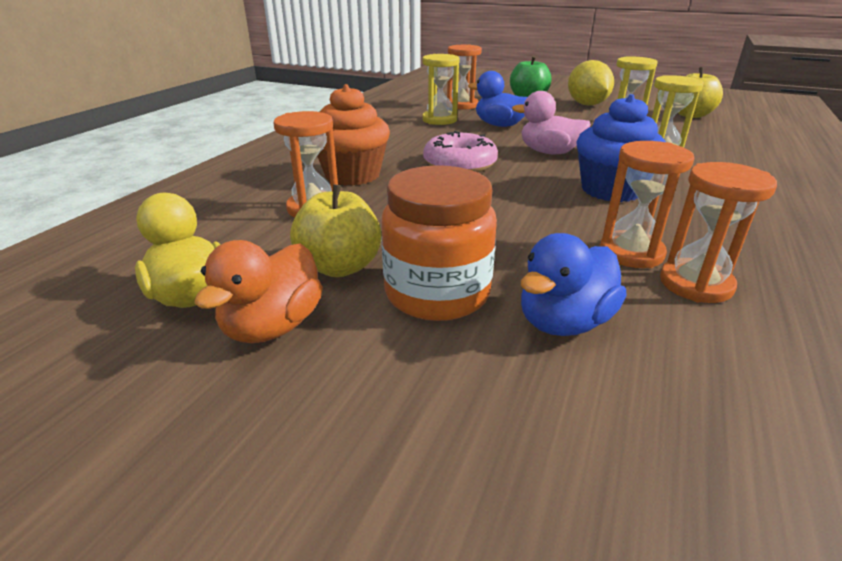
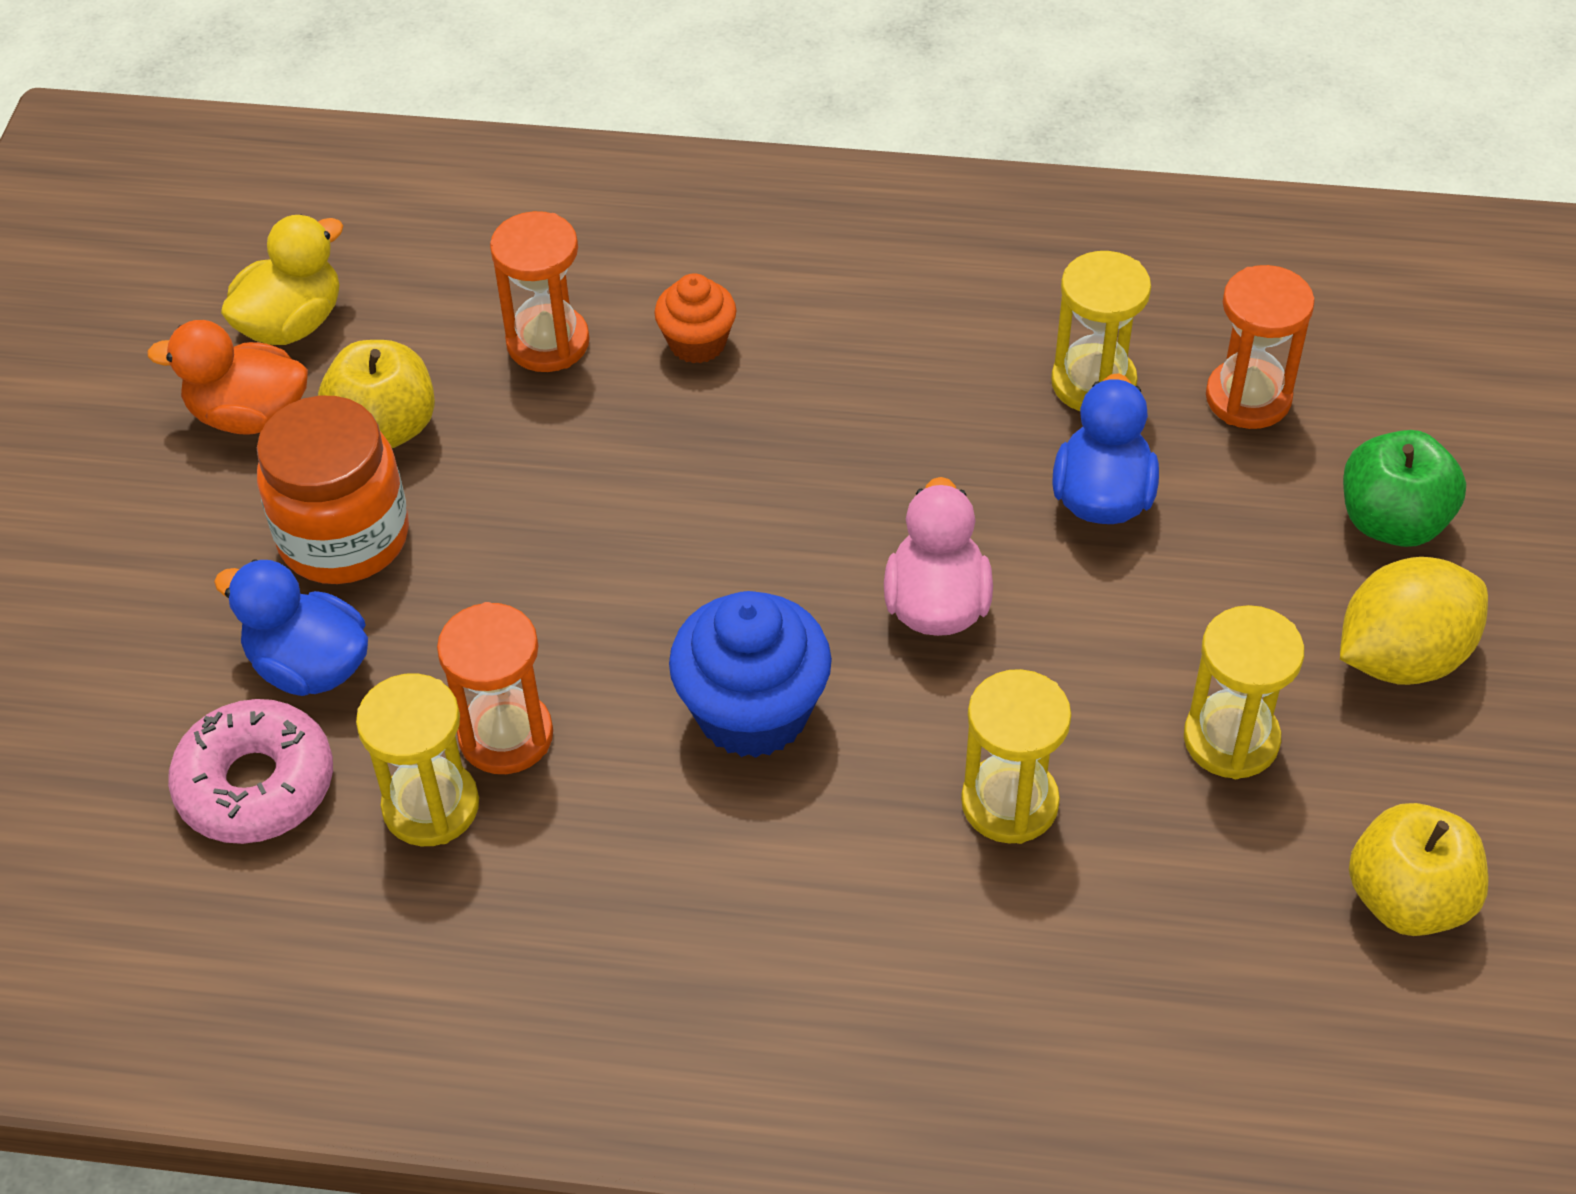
camera: 75 degrees right, 20 degrees up
(352, 175) = (697, 343): orange cupcake -> orange cupcake, size x0.58
(459, 164) = (807, 474): pink donut -> pink donut (256, 785)
(695, 284) = (431, 806): orange hourglass -> yellow hourglass

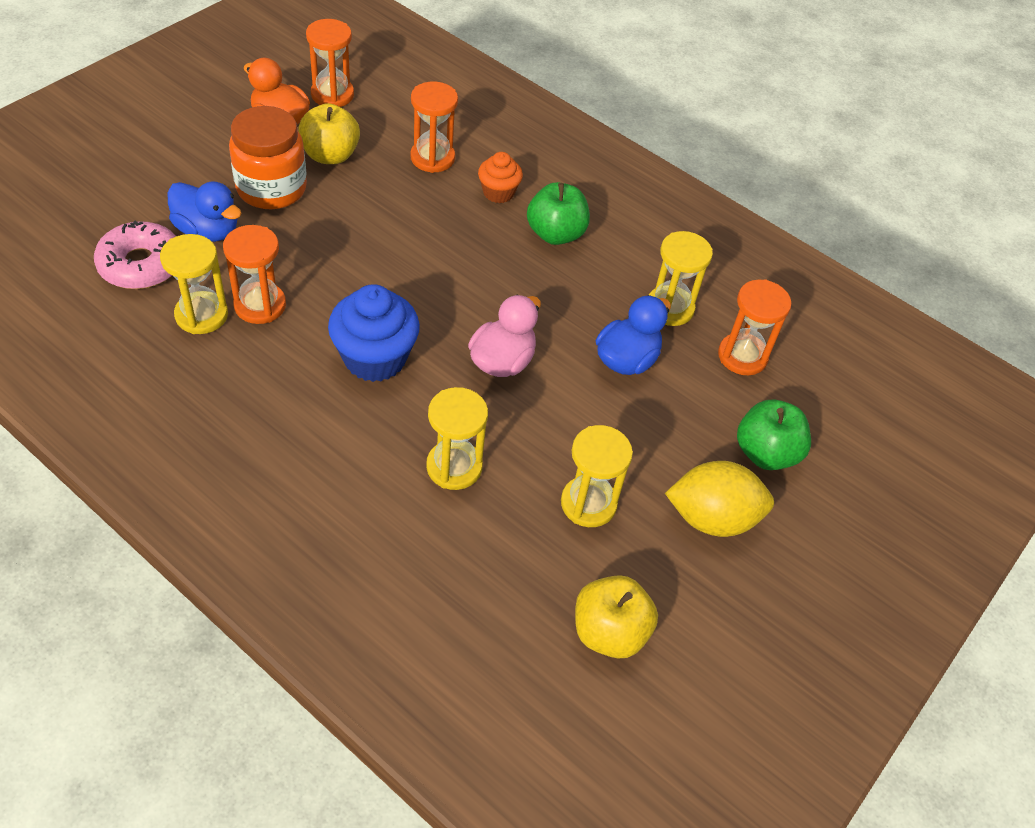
camera: 25 degrees right, 0 degrees up
(292, 323) = (332, 95): yellow duck -> orange hourglass
(309, 666) = (208, 231): blue duck -> blue duck turned 150 degrees clockwise
(838, 361) = (555, 234): none -> green apple

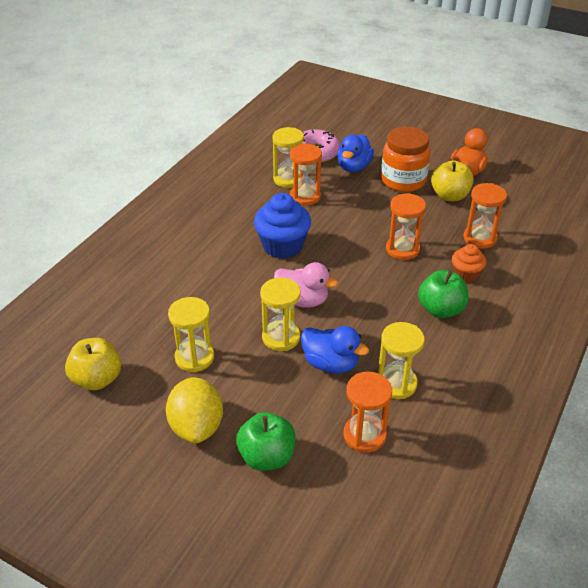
camera: 85 degrees right, 10 degrees down
(332, 95) = (510, 185): orange hourglass -> orange hourglass (402, 249)
(454, 467) = (208, 292): yellow hourglass -> yellow hourglass (281, 337)

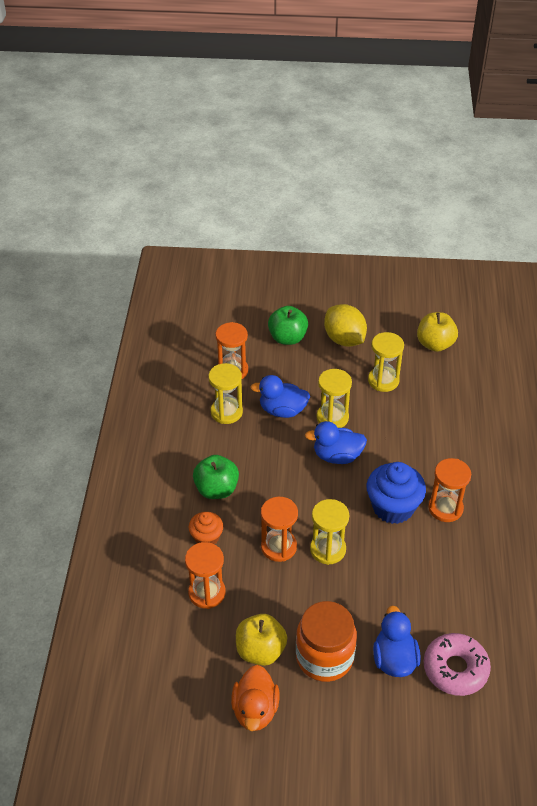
camera: 155 degrees right, 5 degrees up
(288, 179) = (453, 605): yellow hourglass -> yellow hourglass (328, 549)
(302, 300) = (337, 456): pink duck -> blue duck
(305, 196) = (416, 584): orange hourglass -> orange hourglass (445, 508)

